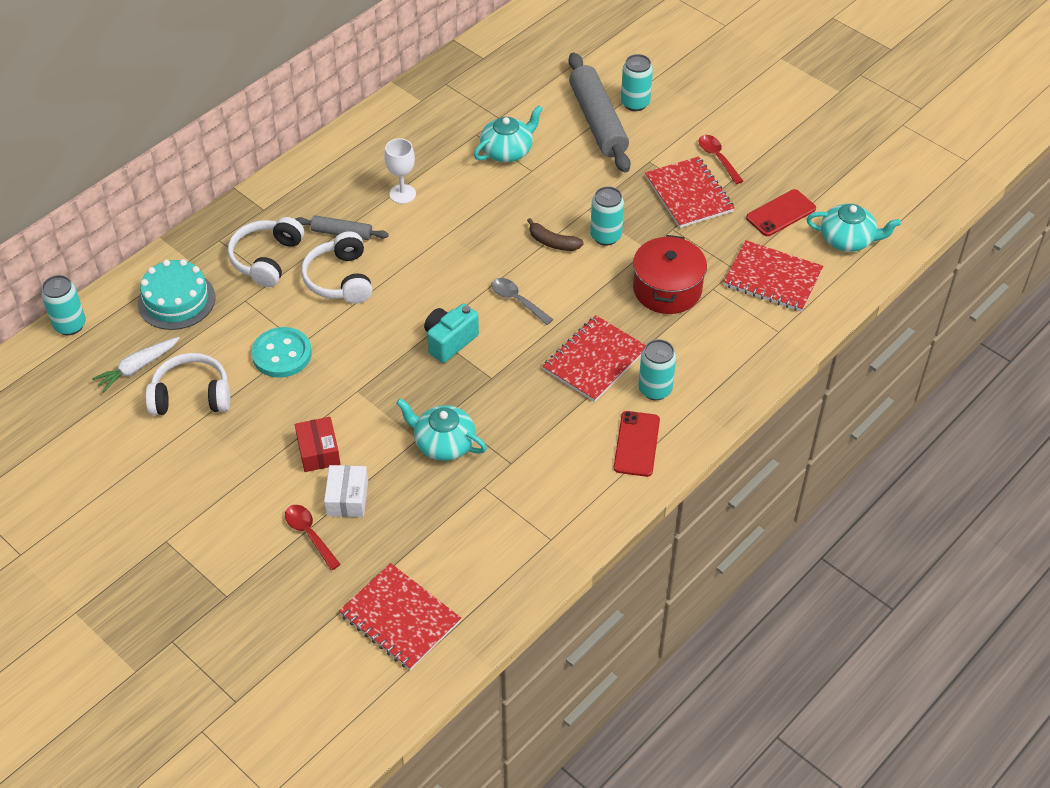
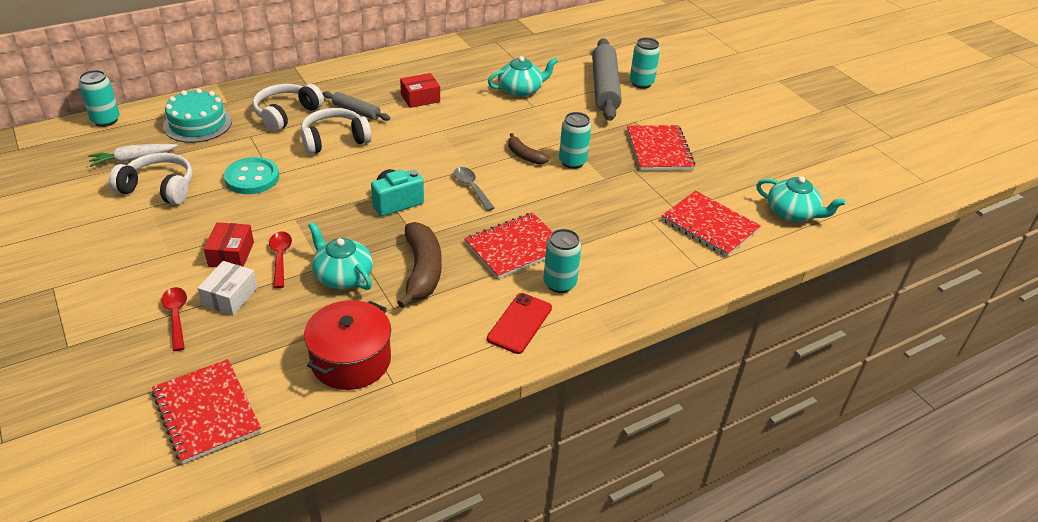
camera: 15 degrees right, 10 degrees down
(340, 279) = (334, 140): white headphones -> white headphones turned 60 degrees clockwise
(402, 194) = (420, 98): white goblet -> red box
(517, 414) = (422, 271): none -> brown banana
(667, 289) = (608, 211): red pot -> red pot (351, 360)
(717, 158) = (695, 132): red spoon -> red spoon (280, 258)
(781, 213) = (736, 180): red phone -> none

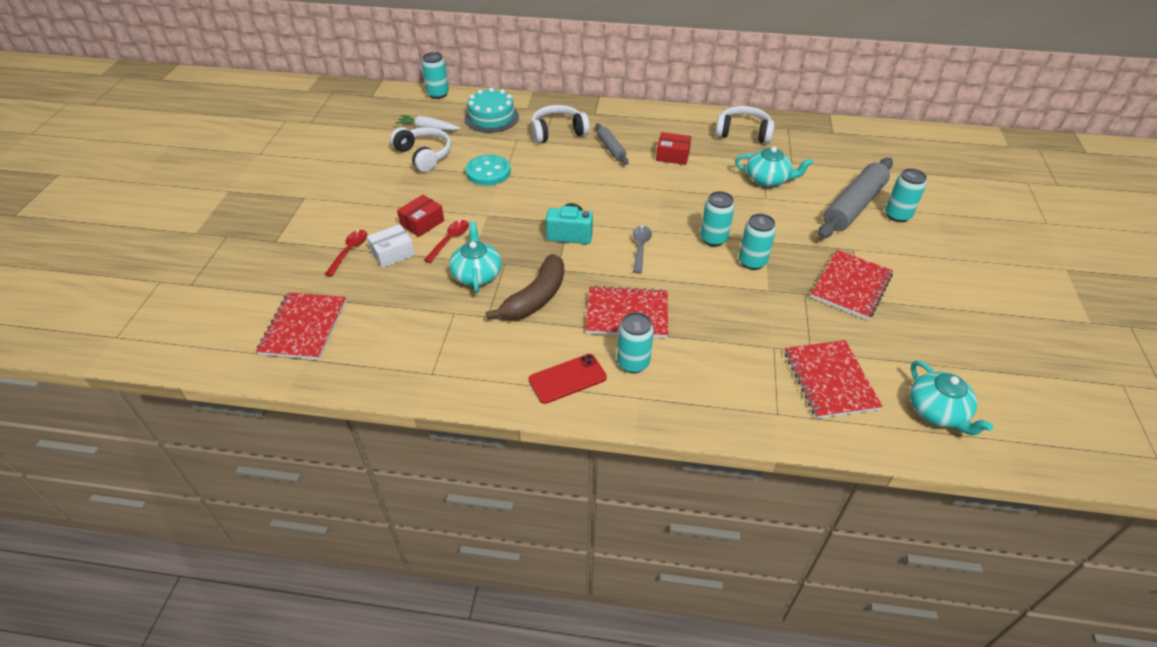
camera: 40 degrees right, 5 degrees up
(334, 140) = (573, 165): white headphones -> white headphones (743, 133)
(351, 360) = (421, 341): red pot -> none
(524, 156) = (713, 239): brown banana -> turquoise can

